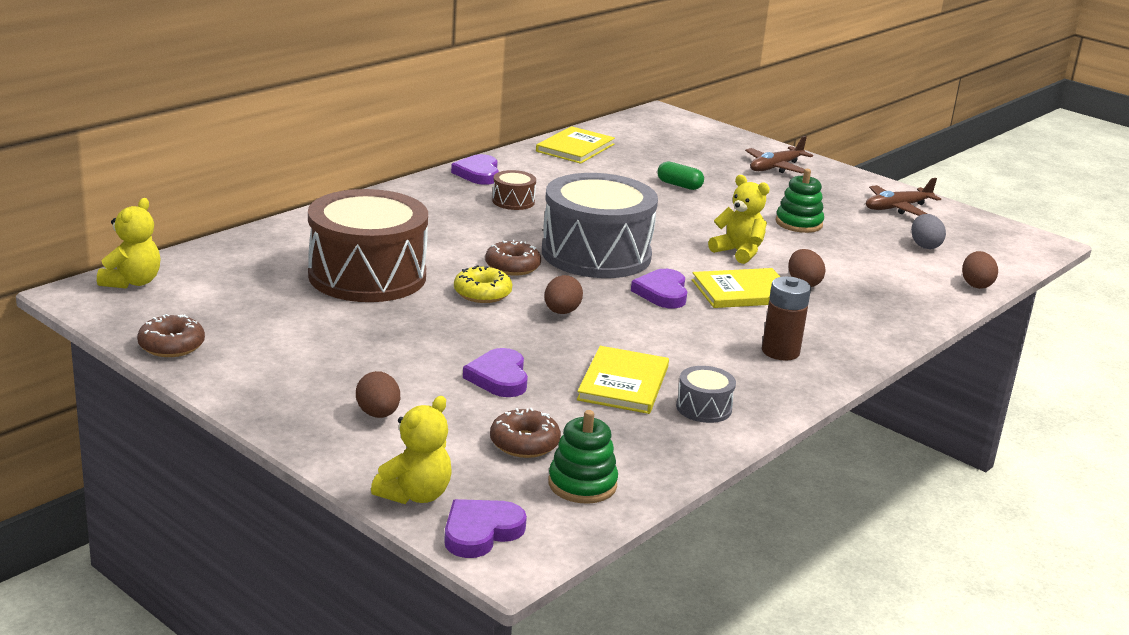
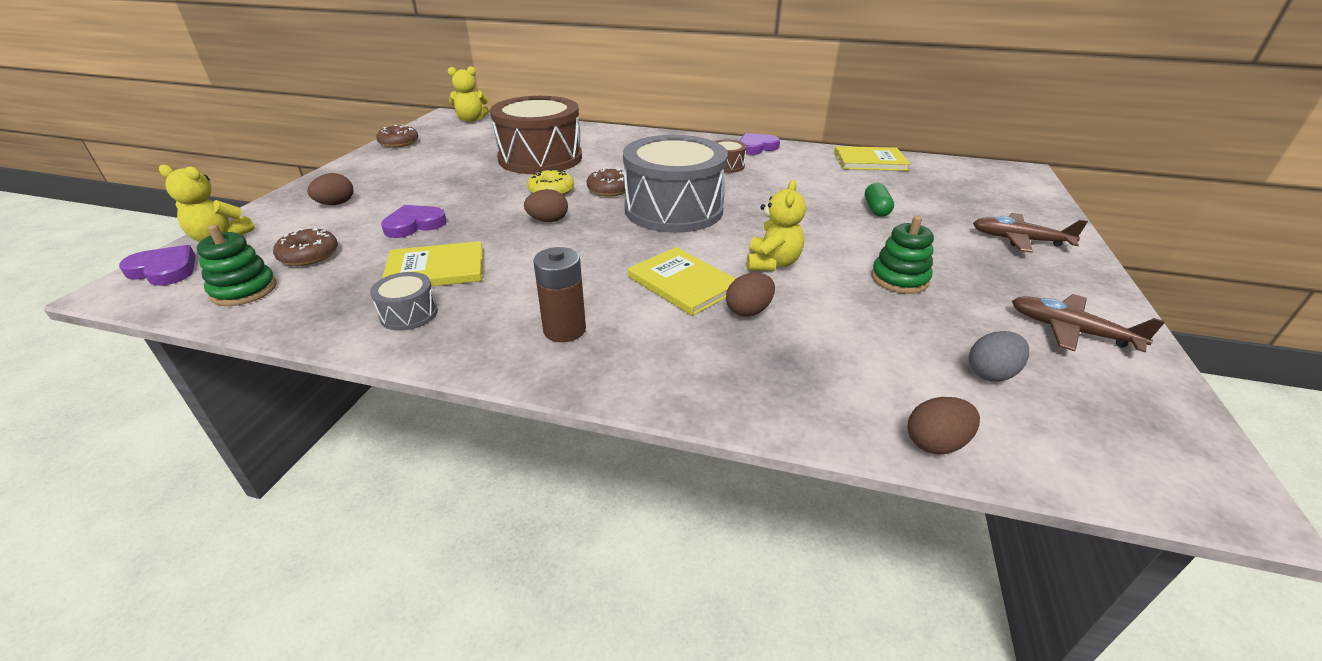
camera: 65 degrees right, 10 degrees up
(662, 293) = (632, 249): purple heart -> none

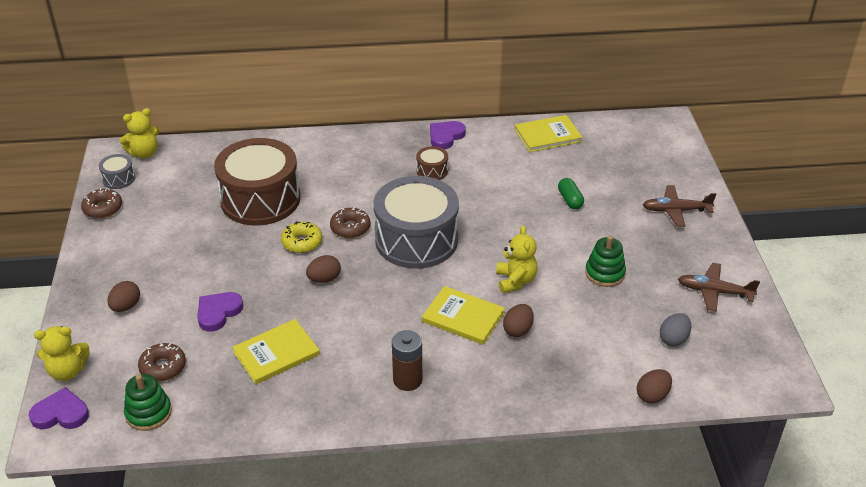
camera: 20 degrees left, 5 degrees up
(409, 314) = (292, 398): grey drum -> grey drum (119, 179)

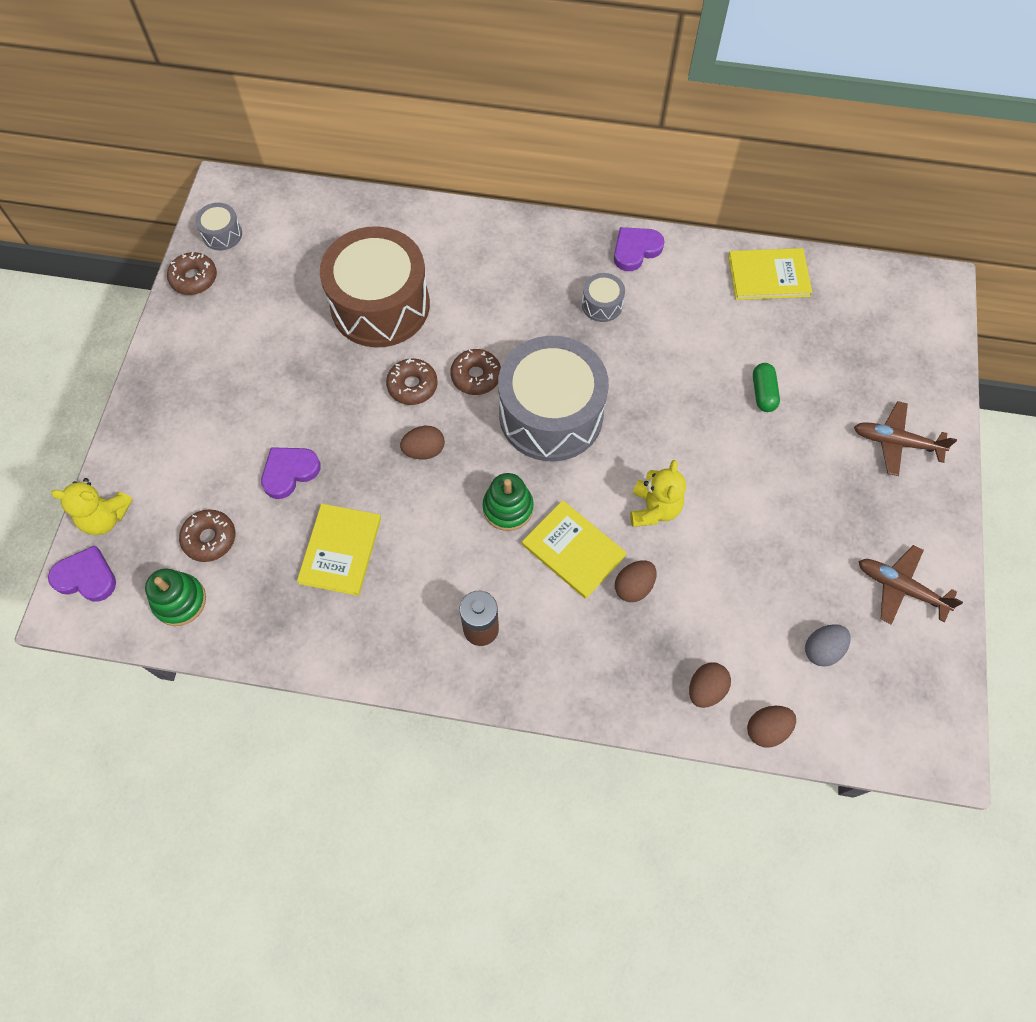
camera: 15 degrees right, 25 degrees up
(126, 306) = (188, 437): brown egg -> brown egg (706, 689)
(144, 153) = (261, 199): yellow teddy bear -> none
(276, 353) = (340, 550): yellow book -> yellow book turned 60 degrees counterclockwise
(302, 242) = (412, 386): yellow donut -> brown donut
(432, 171) = (602, 304): brown drum -> grey drum
(605, 273) = (769, 524): green stacking toy -> green stacking toy (508, 508)

